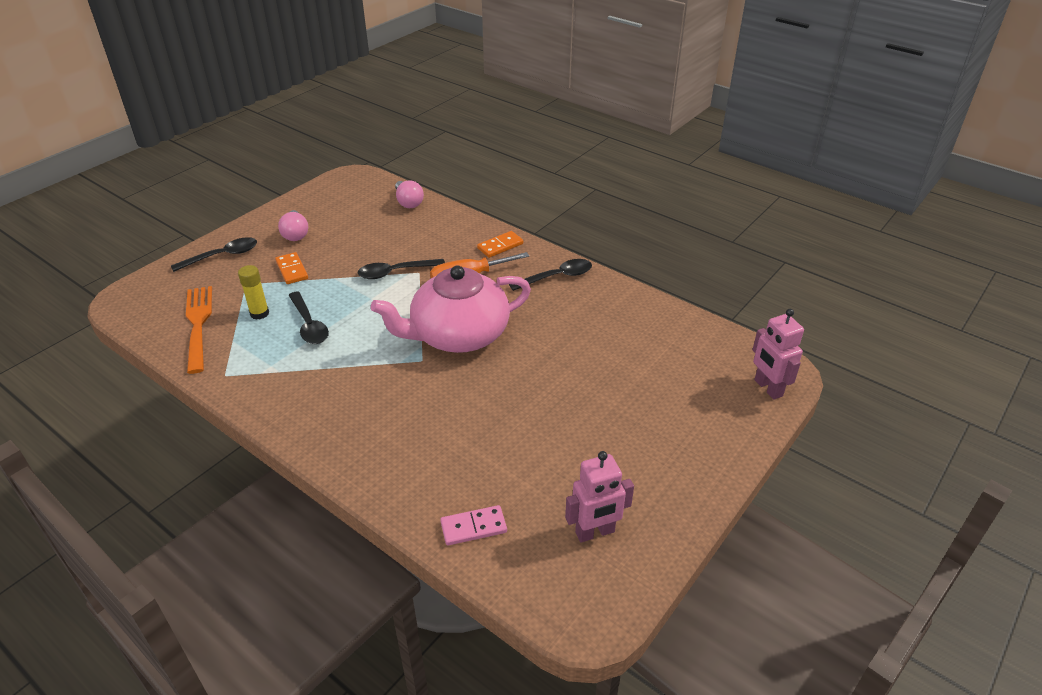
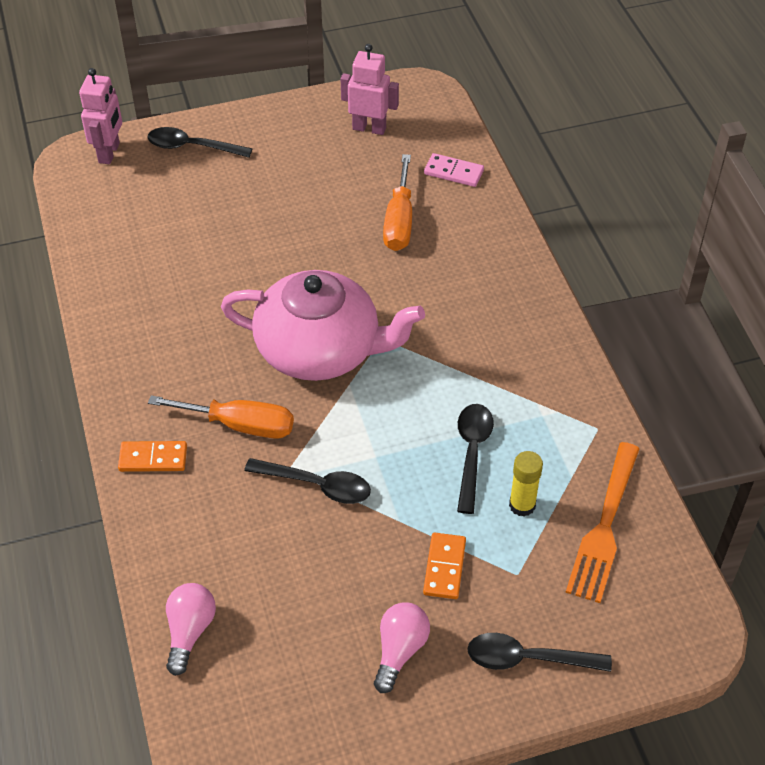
camera: 145 degrees left, 10 degrees up
(483, 452) = (399, 221): none -> orange screwdriver
(557, 277) = (142, 370): black spoon -> black spoon (192, 147)

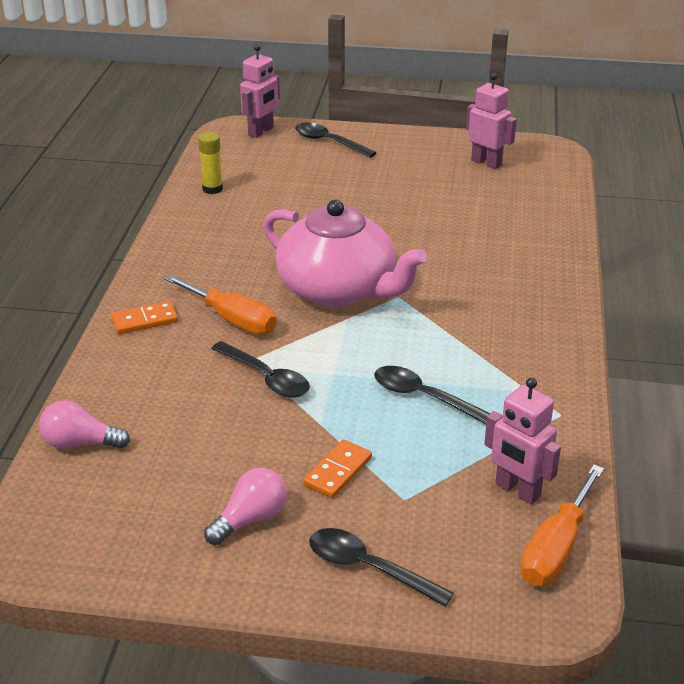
camera: 25 degrees right, 15 degrees down
(153, 458) = (144, 320): orange domino -> orange domino turned 45 degrees counterclockwise
(189, 631) = (80, 443): pink light bulb -> pink light bulb turned 120 degrees counterclockwise
(399, 221) = (470, 225): orange screwdriver -> orange screwdriver (556, 548)
(453, 172) = (542, 206): pink domino -> none
(472, 453) = (424, 397): black spoon -> black spoon turned 90 degrees counterclockwise
(522, 505) = (445, 449): yellow glue stick -> yellow glue stick (212, 189)
(604, 527) = (517, 490): orange fork -> pink robot

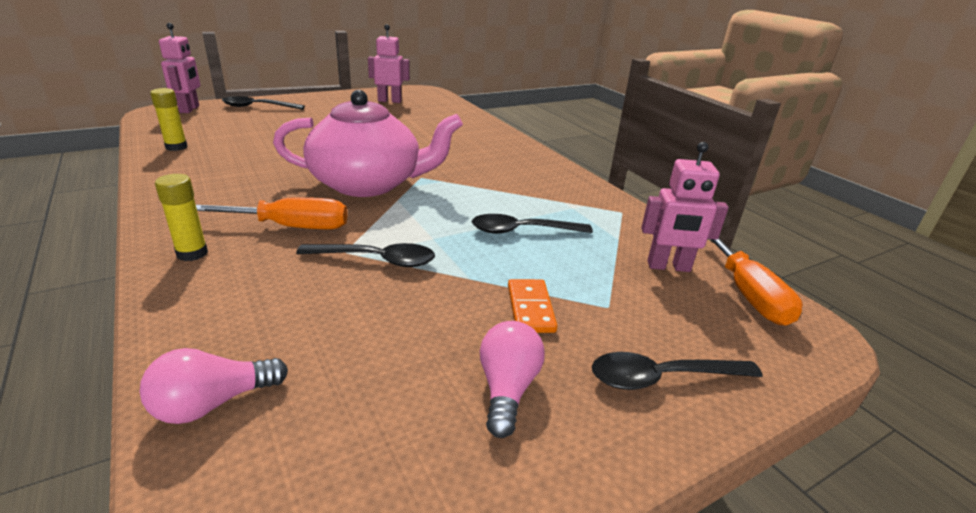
camera: 40 degrees left, 5 degrees down
(144, 320) = (192, 253): orange domino -> yellow glue stick

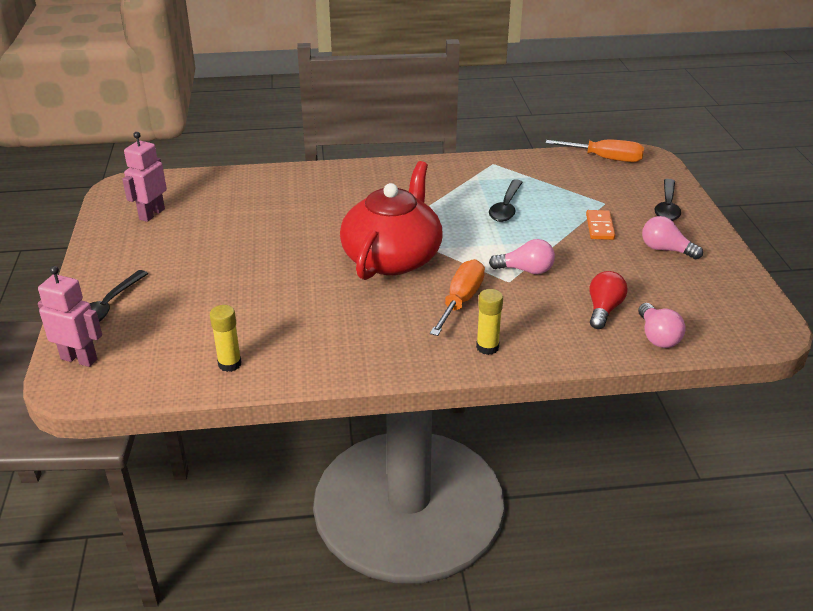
camera: 65 degrees left, 5 degrees up
(290, 335) = (603, 310): none -> red light bulb
(368, 184) = (392, 258): pink teapot -> red teapot
(376, 260) = (525, 270): black spoon -> pink light bulb
(530, 308) = (600, 227): orange domino -> orange domino turned 75 degrees clockwise
(668, 267) = (570, 171): pink robot -> none

